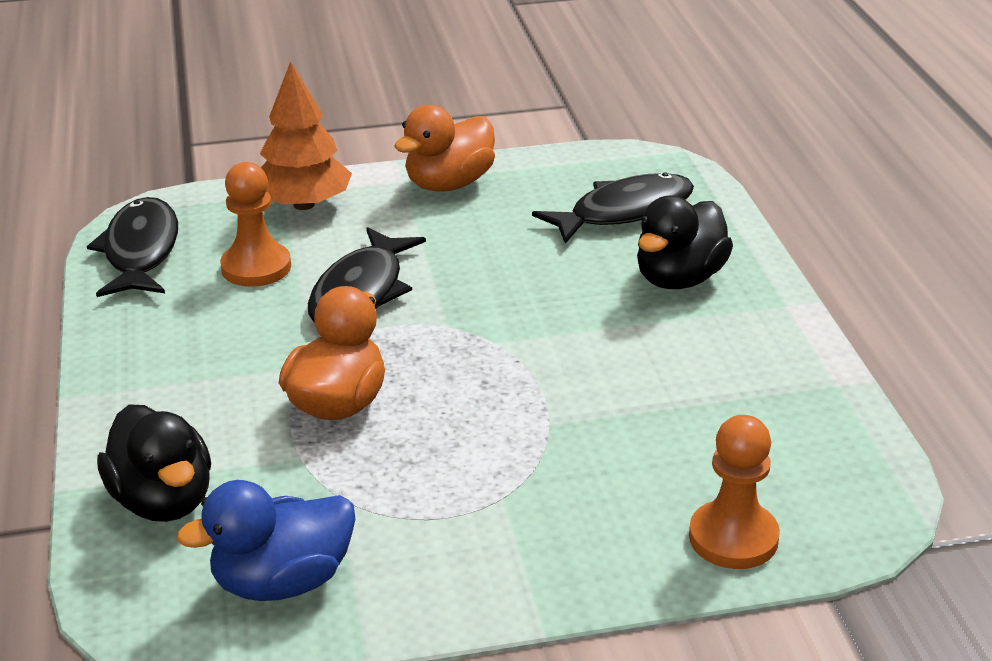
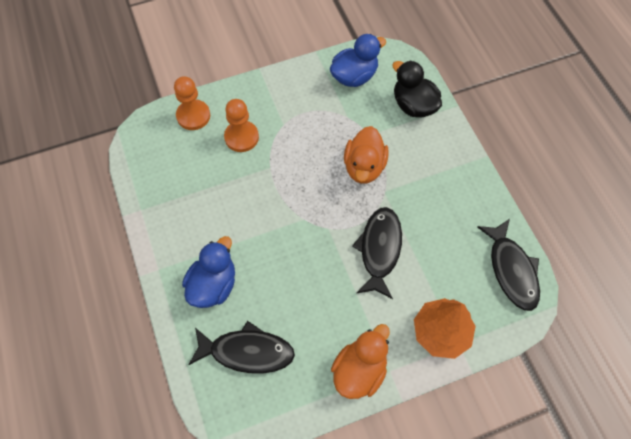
camera: 170 degrees right, 30 degrees up
(256, 267) = (442, 264): orange pawn -> orange pawn (241, 137)
(624, 212) = (247, 352): black fish -> black fish turned 135 degrees counterclockwise
(679, 279) = (213, 285): black duck -> blue duck

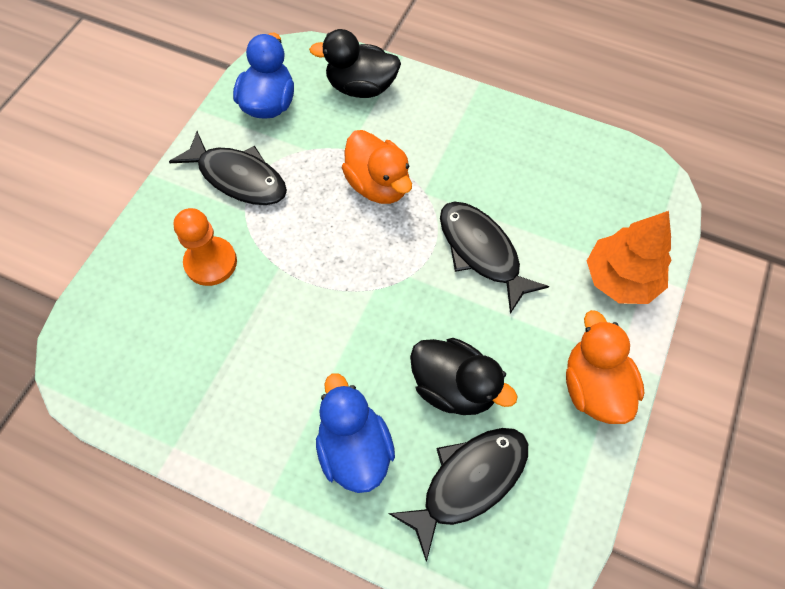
camera: 45 degrees left, 0 degrees up
(193, 116) = (125, 286): orange pawn -> none
(289, 302) = (454, 387): none -> black duck
(511, 270) = (613, 167): black fish -> black fish (238, 177)

